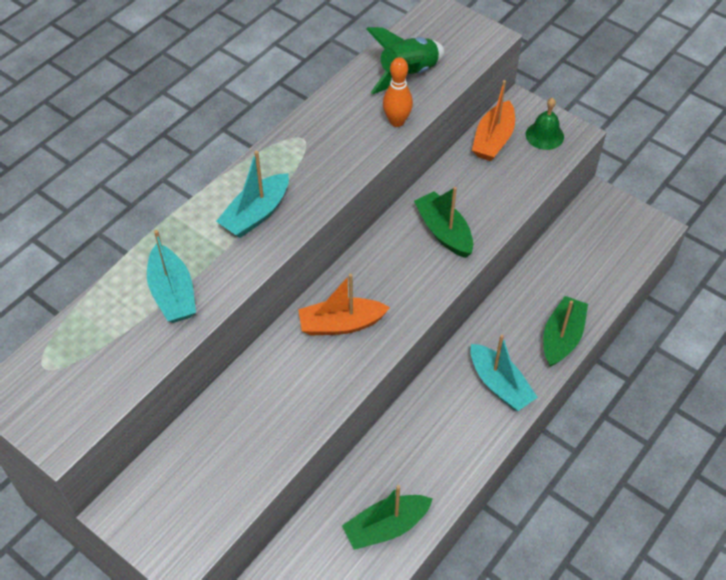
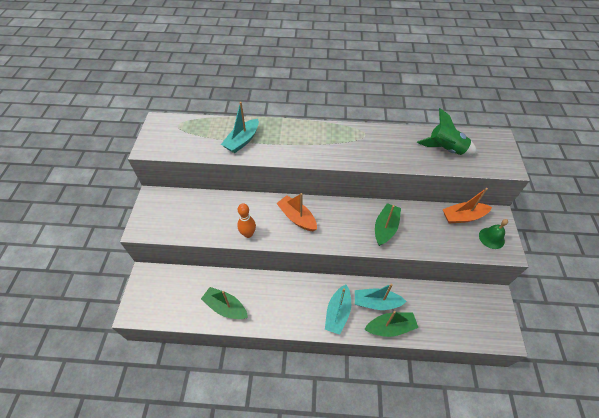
camera: 55 degrees right, 0 degrees up
(256, 214) = (307, 143): turquoise boat -> turquoise boat (376, 302)
(397, 121) = (411, 161): orange bowling pin -> orange bowling pin (248, 234)

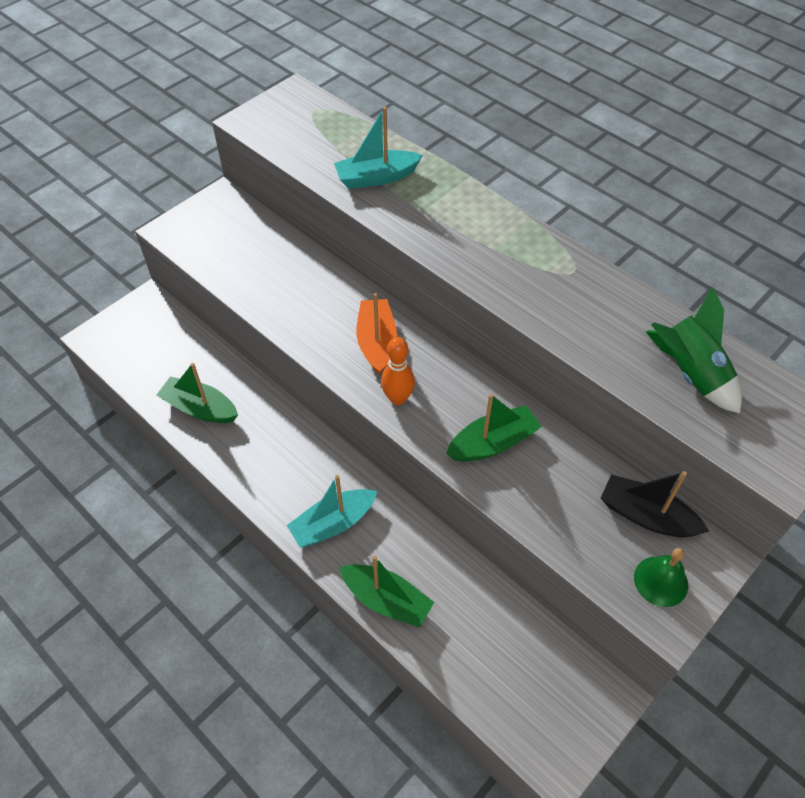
camera: 40 degrees right, 0 degrees up
(225, 307) = (200, 408): green boat -> green boat turned 45 degrees counterclockwise
(248, 234) = (290, 321): orange bowling pin -> orange bowling pin (398, 398)
(376, 302) = (402, 553): turquoise boat -> none
(463, 217) = (646, 516): orange boat -> black boat

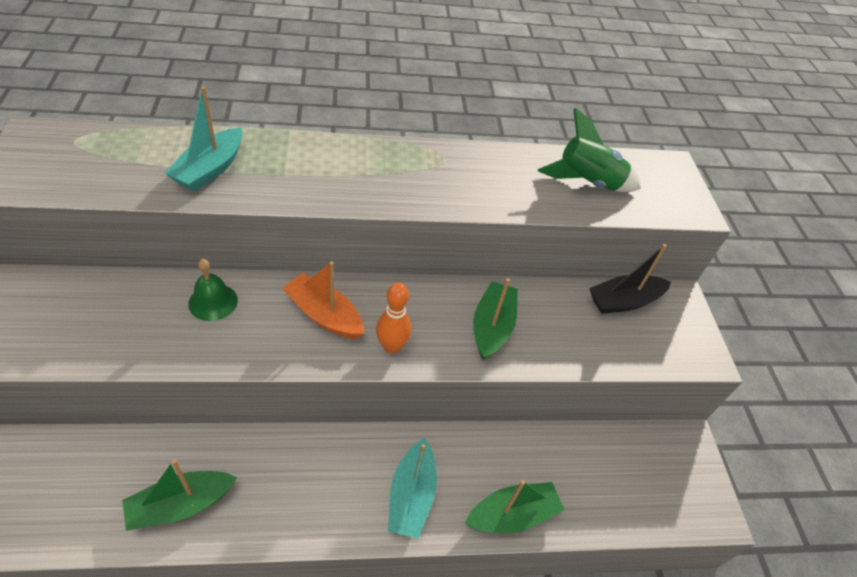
camera: 55 degrees left, 5 degrees down
(661, 581) = (675, 335): green bell -> green bell (213, 302)

